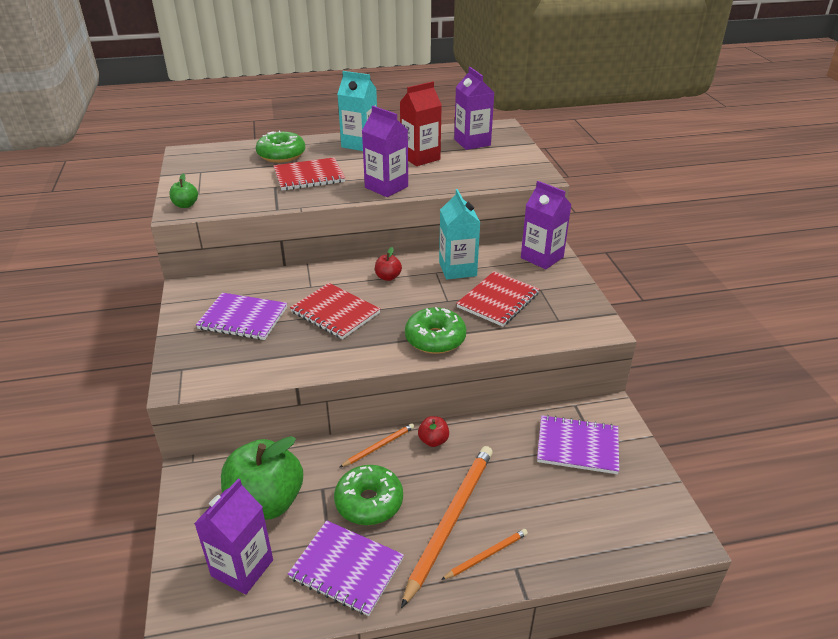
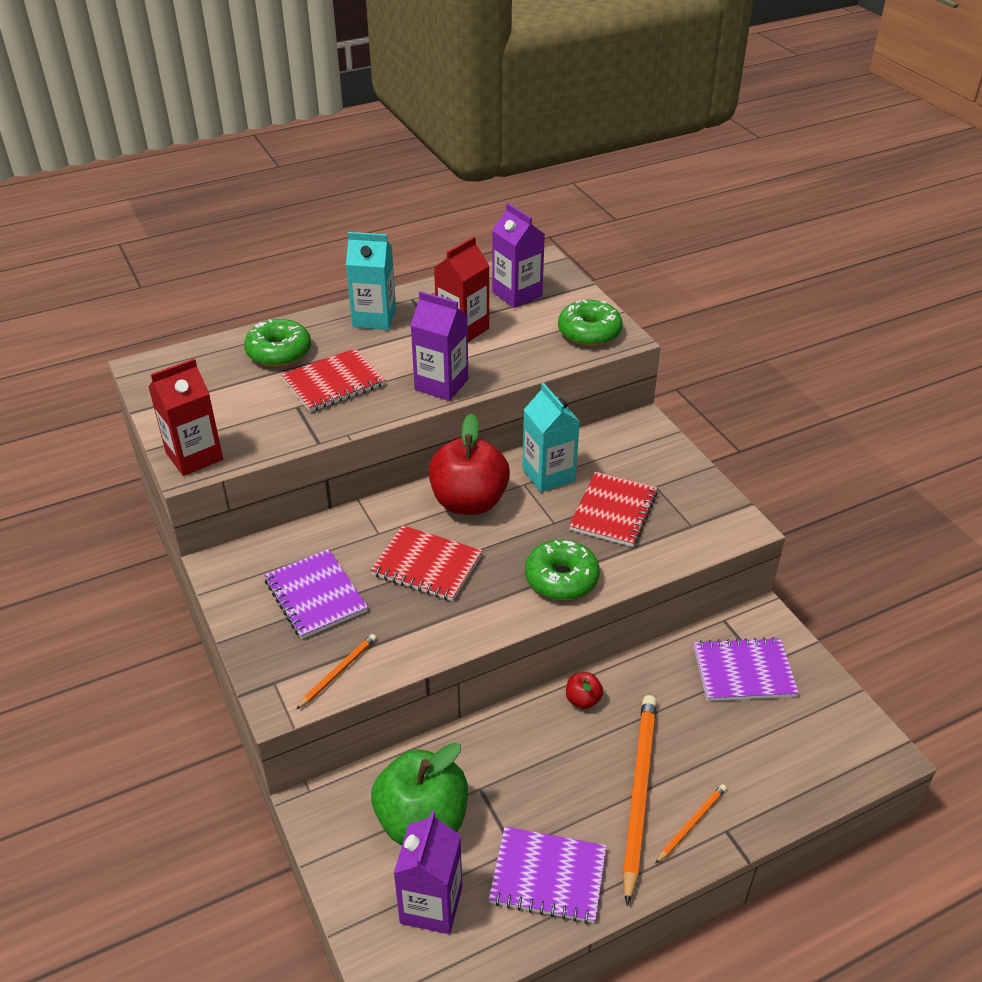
camera: 15 degrees left, 5 degrees up
(185, 205) = (194, 456): green apple -> red carton
(243, 318) = (315, 596): purple notebook -> purple notebook turned 60 degrees clockwise
(369, 502) = (540, 792): green donut -> green donut (589, 332)
(379, 446) = (523, 721): orange pencil -> orange pencil (338, 672)
(388, 277) = (469, 502): red apple -> red apple, size x2.33
(542, 257) = (641, 440): purple carton -> none

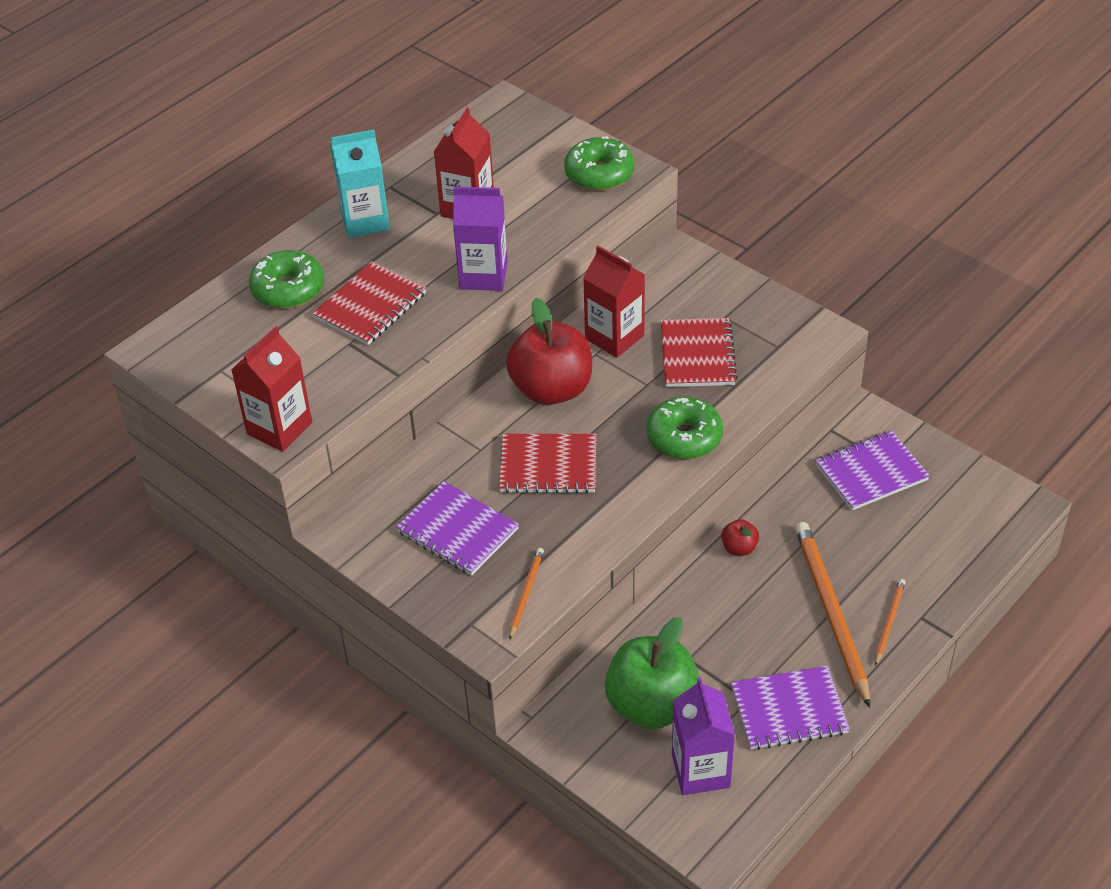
camera: 20 degrees left, 5 degrees up
(517, 294) = (499, 150): purple carton -> none
(548, 475) = (614, 337): turquoise carton -> red carton

